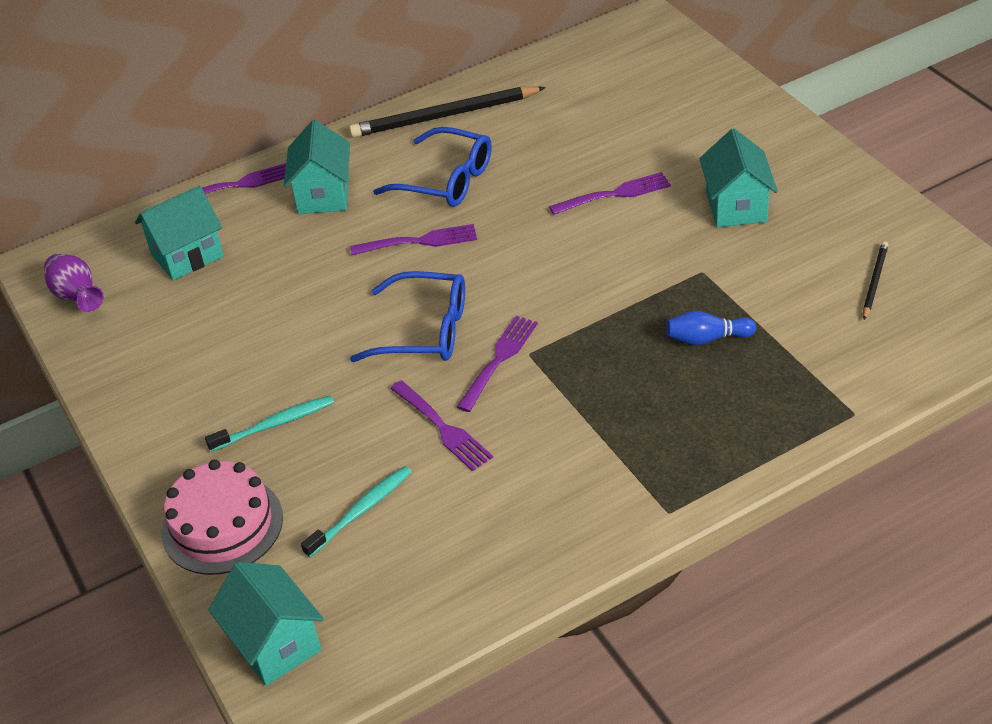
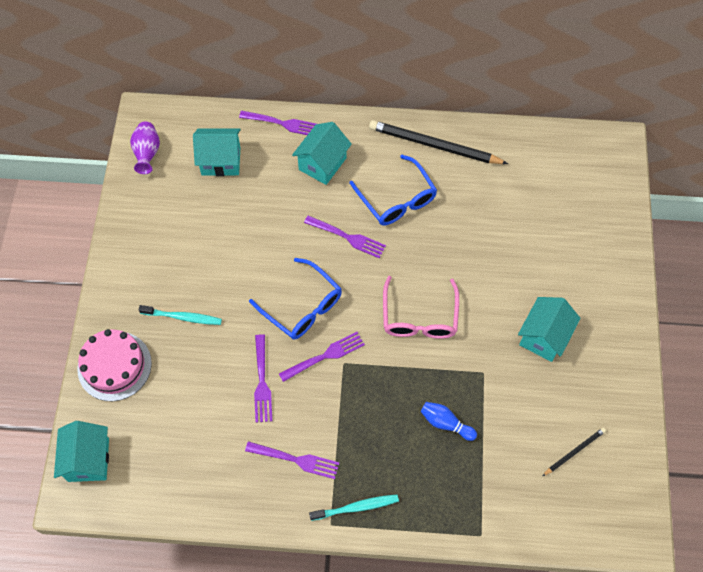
camera: 30 degrees right, 20 degrees up
(360, 511) = (183, 407): turquoise toothbrush -> turquoise toothbrush (356, 507)
(577, 264) = (419, 317): none -> pink glasses
(614, 194) = (481, 277): purple fork -> purple fork (295, 460)

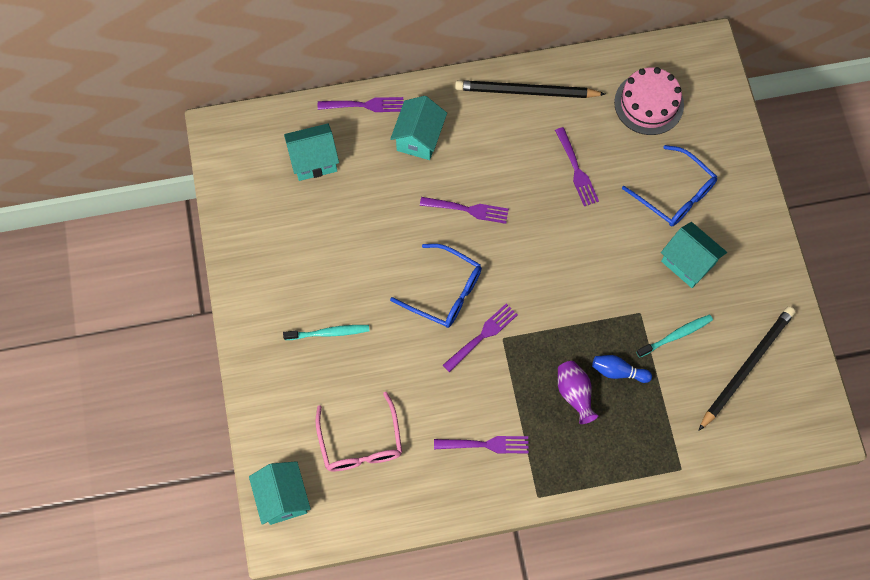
camera: 15 degrees left, 5 degrees up
(114, 366) = (276, 399): pink cake -> pink cake (649, 103)
(147, 153) = (234, 171): purple vase -> purple vase (574, 394)
(262, 381) = (428, 377): purple fork -> purple fork (576, 169)
(356, 507) = (557, 474): turquoise toothbrush -> turquoise toothbrush (675, 335)
(396, 199) = (505, 157): blue glasses -> blue glasses (674, 194)
(419, 317) = (563, 273): pink glasses -> pink glasses (360, 442)
(543, 337) = (688, 263): turquoise house -> turquoise house turned 60 degrees counterclockwise
(574, 452) = (746, 367): black pencil -> black pencil, size x2.02

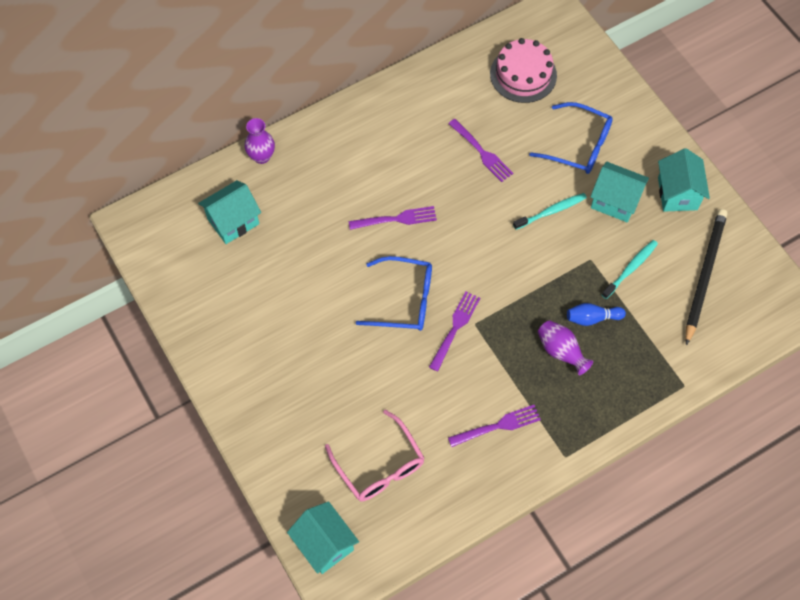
camera: 20 degrees left, 5 degrees down
(328, 333) = (308, 374): turquoise toothbrush -> turquoise toothbrush (551, 211)
(364, 105) = (261, 156): purple fork -> purple vase
(419, 138) = (325, 170): turquoise house -> turquoise house (677, 193)
(526, 92) = (409, 98): black pencil -> none

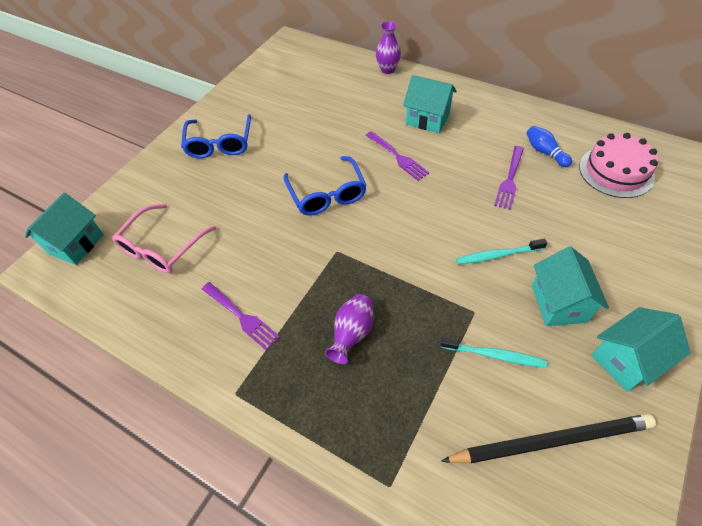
camera: 65 degrees right, 10 degrees down
(233, 221) = (325, 80): turquoise house -> turquoise house (427, 119)
(455, 329) = (322, 239): purple fork -> none
(551, 211) = (498, 255): turquoise toothbrush -> turquoise toothbrush turned 135 degrees clockwise
(578, 145) = (589, 244): blue glasses -> blue glasses (220, 143)
(592, 318) = (409, 345): blue bowling pin -> blue bowling pin (545, 152)

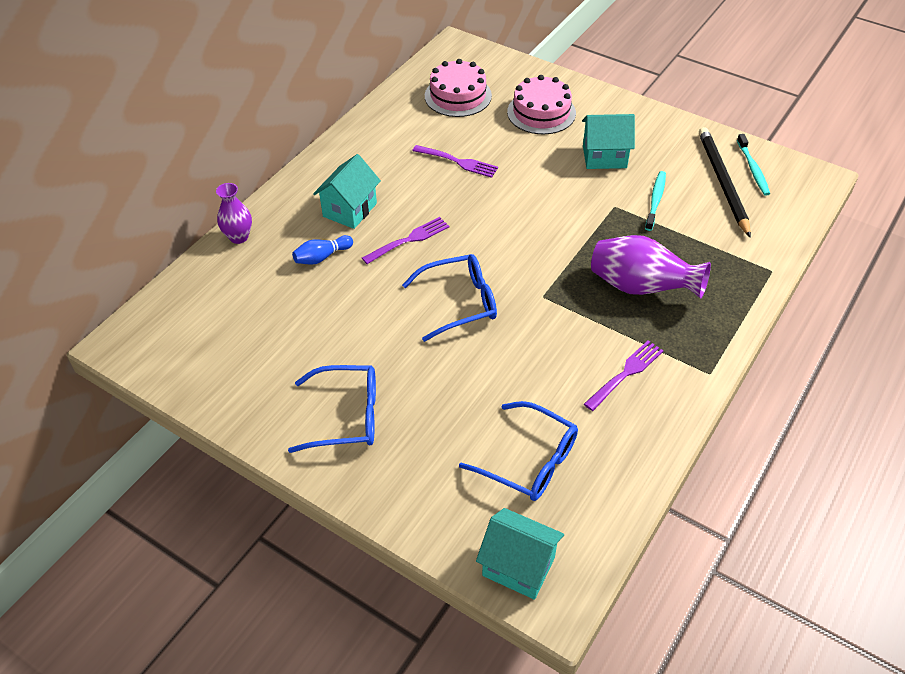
camera: 90 degrees left, 5 degrees down
(162, 247) = (529, 460): pink glasses -> blue glasses
(352, 334) = (641, 287): purple vase -> purple vase, size x1.66
(498, 255) = (553, 183): turquoise toothbrush -> turquoise toothbrush (753, 169)
(545, 152) = (423, 133): blue bowling pin -> blue bowling pin (322, 257)
(618, 242) = (541, 112): none -> pink cake
(626, 360) = (654, 133): turquoise house -> none

